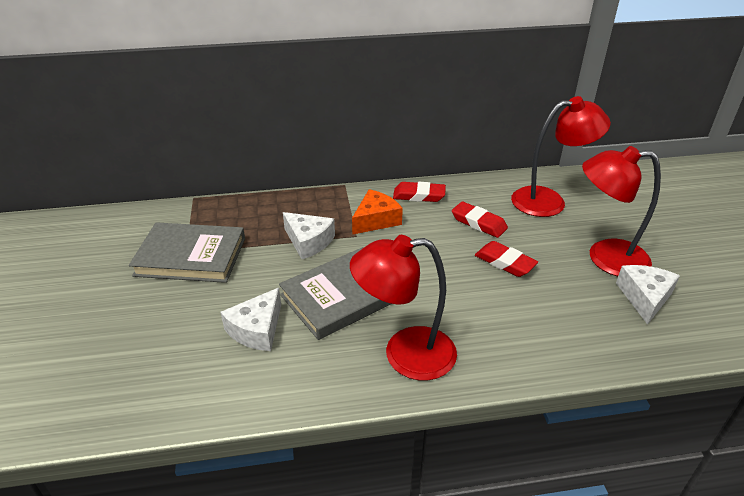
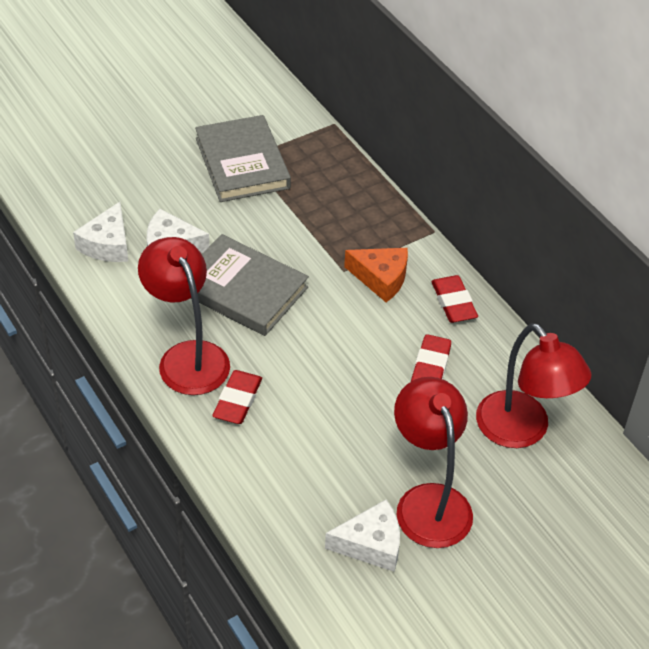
camera: 65 degrees right, 10 degrees up
(308, 241) = (312, 237): white cheese -> white cheese (107, 244)
(505, 262) = (366, 407): red eraser -> red eraser (237, 400)

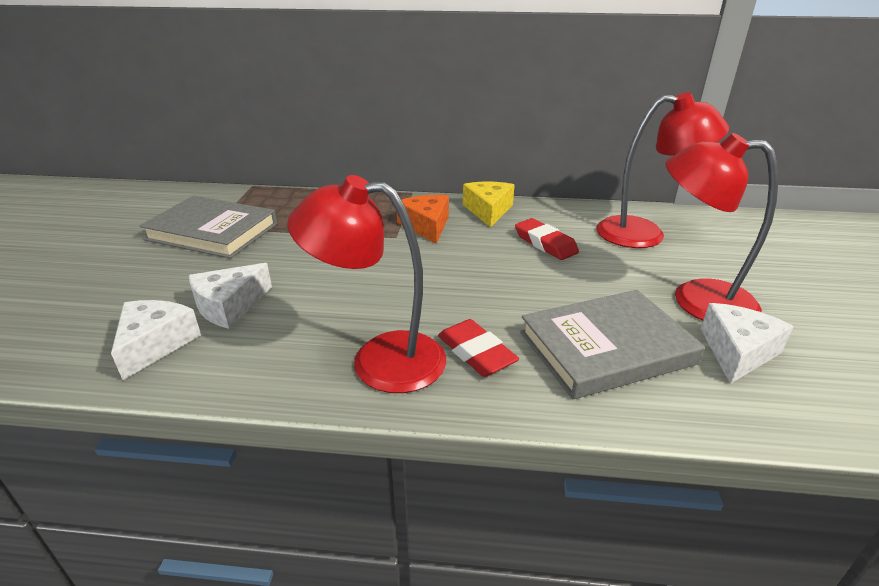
camera: 50 degrees left, 15 degrees down
(107, 244) = (155, 344): white cheese -> white cheese turned 135 degrees counterclockwise
(242, 289) = (343, 289): grey book -> grey book (606, 348)
(381, 278) = (426, 226): orange cheese -> orange cheese turned 75 degrees counterclockwise
(453, 302) = (488, 210): red eraser -> yellow cheese

